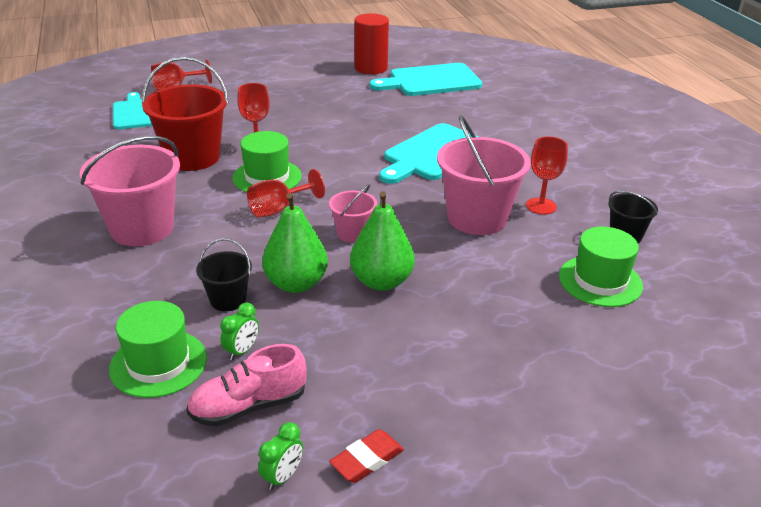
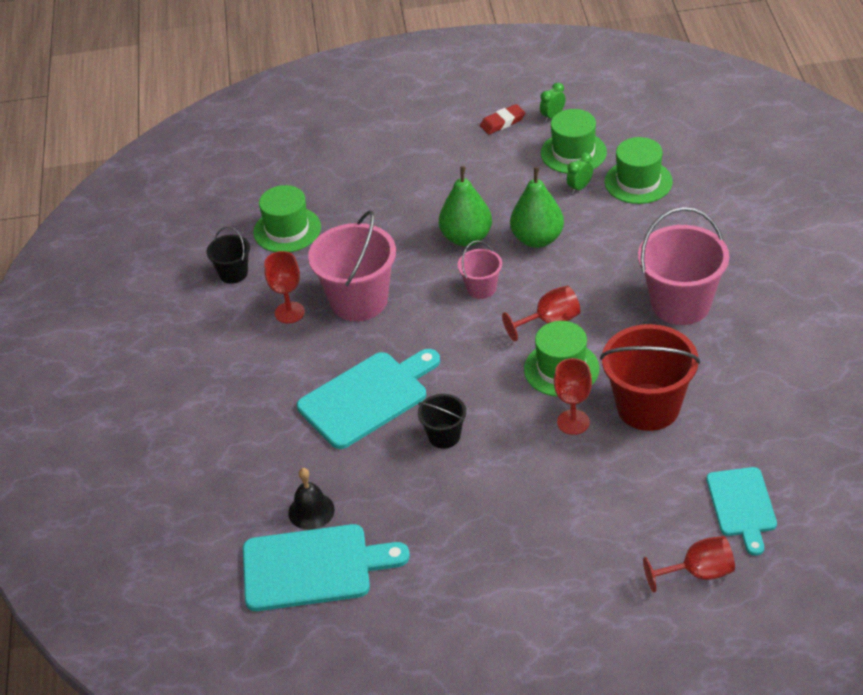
camera: 165 degrees left, 10 degrees up
(228, 299) = (593, 227): black bucket -> black bucket (444, 436)
(249, 406) = (573, 153): pink shoe -> green hat
(371, 68) = (394, 615): red cylinder -> none
(446, 101) = (311, 511): none -> black bell

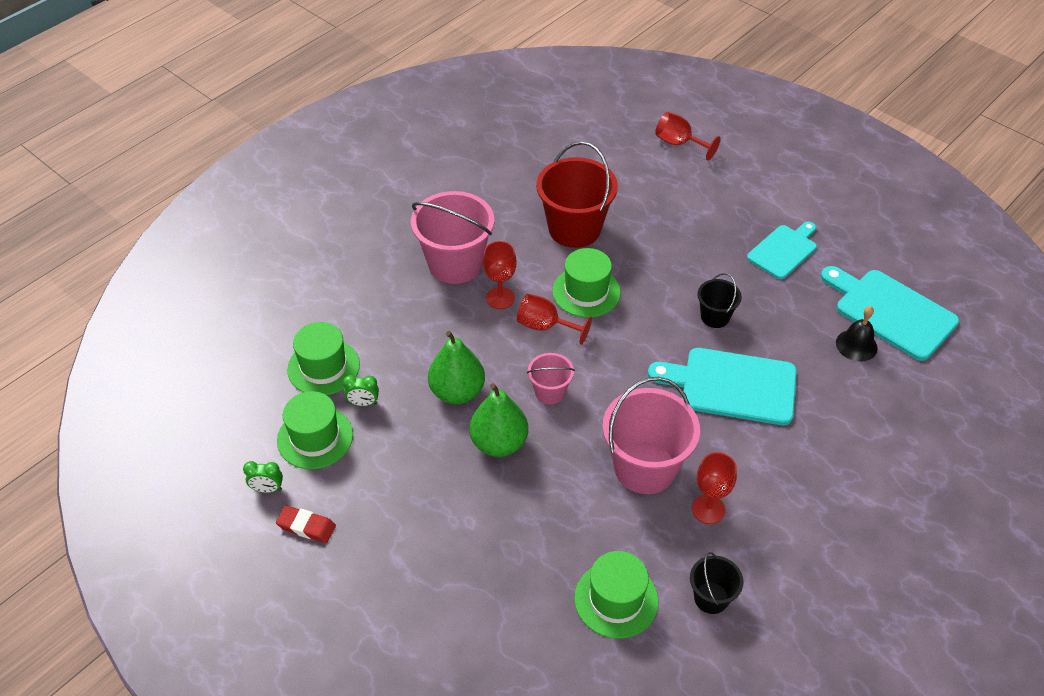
camera: 135 degrees left, 5 degrees up
(573, 422) = (628, 257): red goblet -> red goblet (500, 298)
(742, 506) = (609, 149): turquoise cutting board -> turquoise cutting board (783, 250)

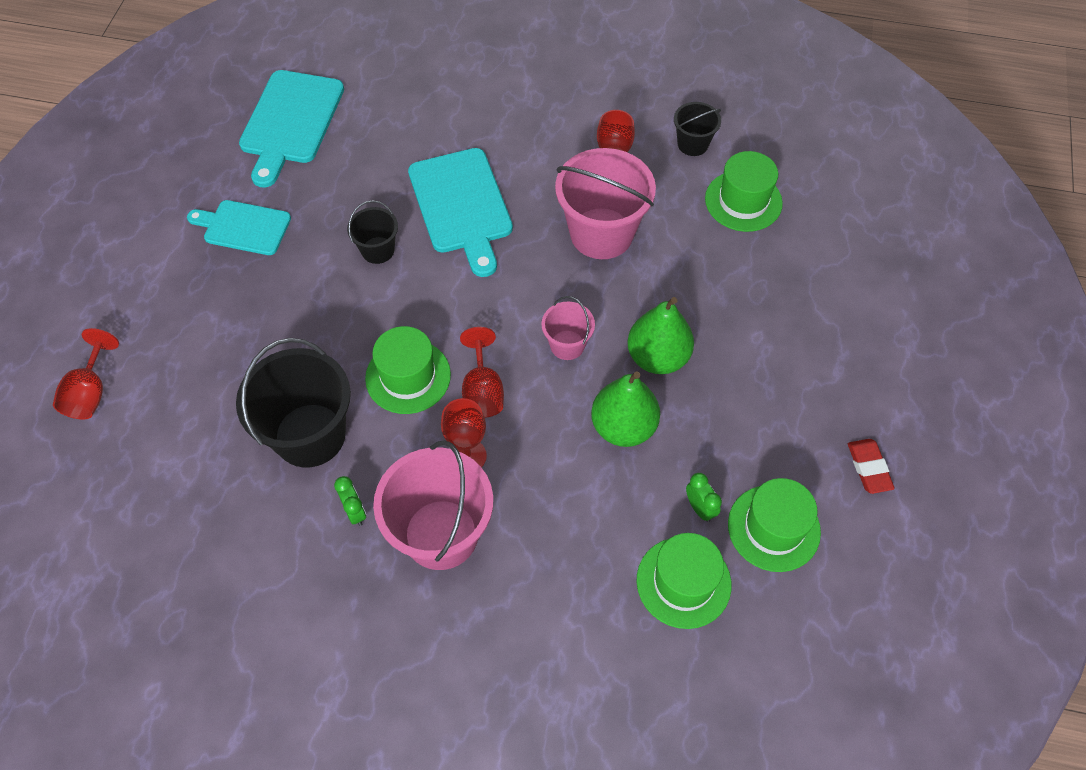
camera: 120 degrees left, 10 degrees up
(267, 489) = (862, 532): green clock -> green clock (355, 512)
(574, 229) = (310, 435): red bucket -> black bucket
(856, 345) = (351, 134): black bell -> none

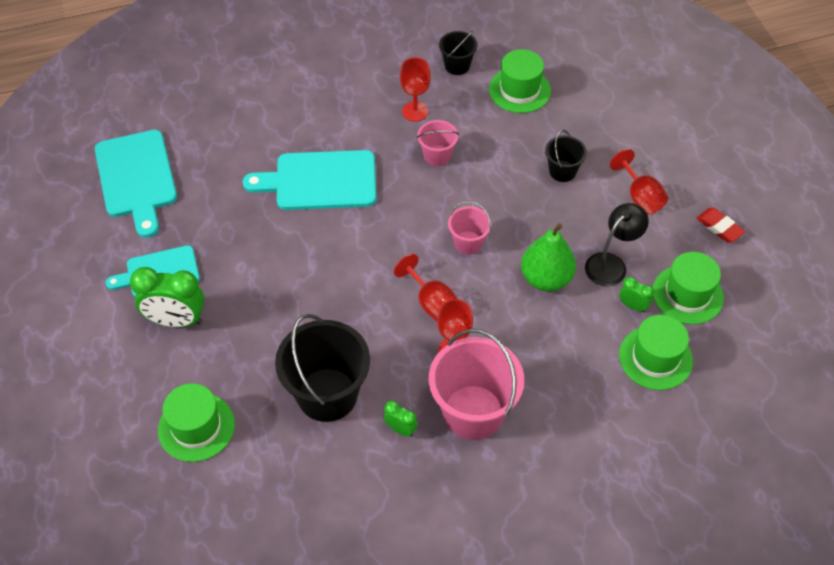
camera: 30 degrees left, 5 degrees down
(90, 392) = (128, 451): red goblet -> red goblet (640, 197)
(225, 283) = (176, 320): none -> green clock
(378, 250) = (279, 241): black bucket -> black bucket (562, 171)
(408, 376) = (369, 319): green hat -> green hat (196, 427)
(462, 205) = (320, 181): turquoise cutting board -> turquoise cutting board turned 135 degrees clockwise
(601, 233) = (437, 155): pink bucket -> pink bucket, size x0.51
(657, 357) = (536, 222): green pear -> none
(709, 447) = (611, 264): none -> black lamp

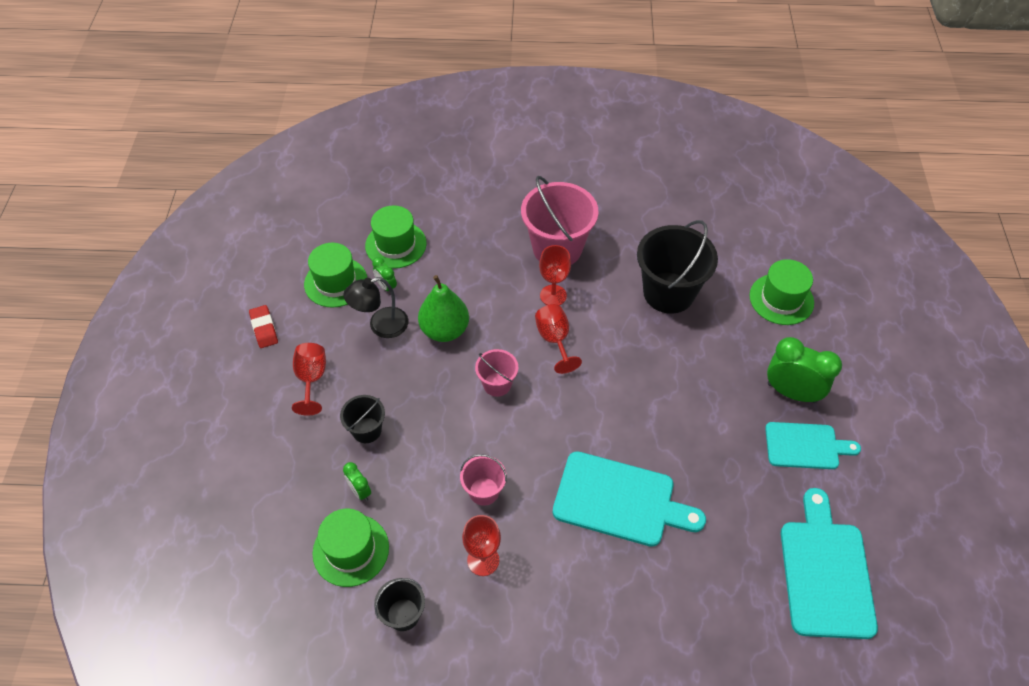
camera: 160 degrees left, 0 degrees up
(400, 429) = (618, 253): green clock -> green clock (360, 491)

